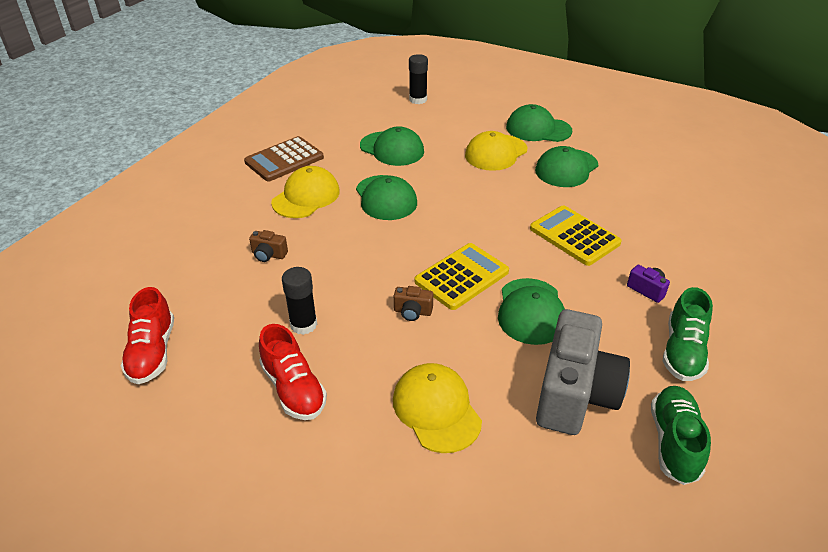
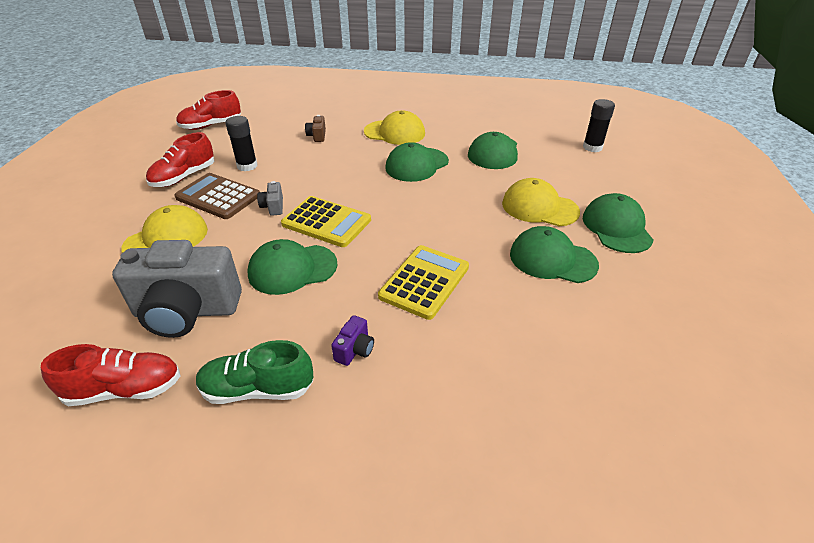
camera: 70 degrees right, 0 degrees up
(284, 160) = (436, 113): brown calculator -> brown calculator (218, 197)
(412, 312) = (273, 207): brown camera -> grey camera
(674, 442) = (125, 389): green shoe -> red shoe

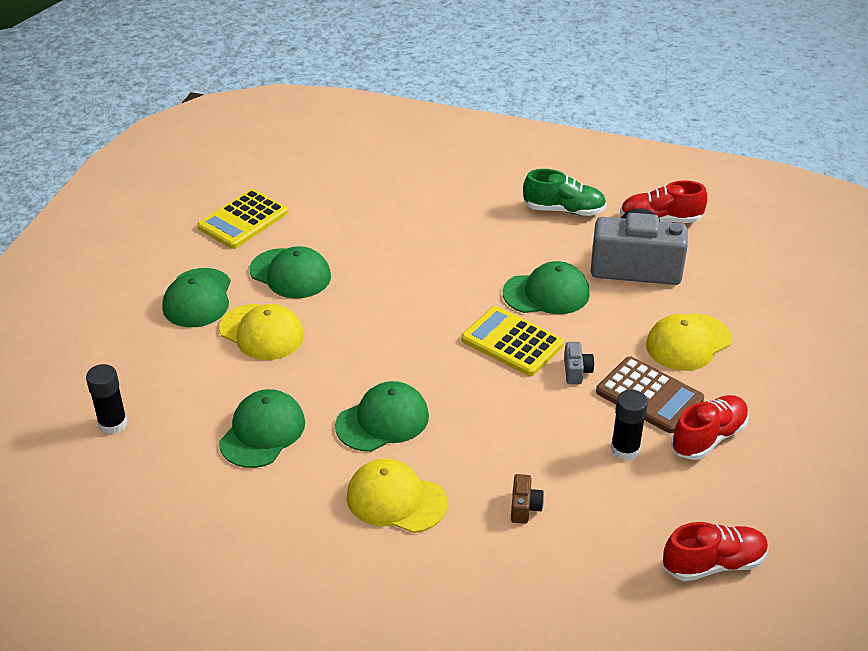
camera: 170 degrees left, 0 degrees up
(355, 350) = (492, 225): purple camera -> none
(424, 282) = (422, 267): yellow calculator -> yellow calculator (243, 220)

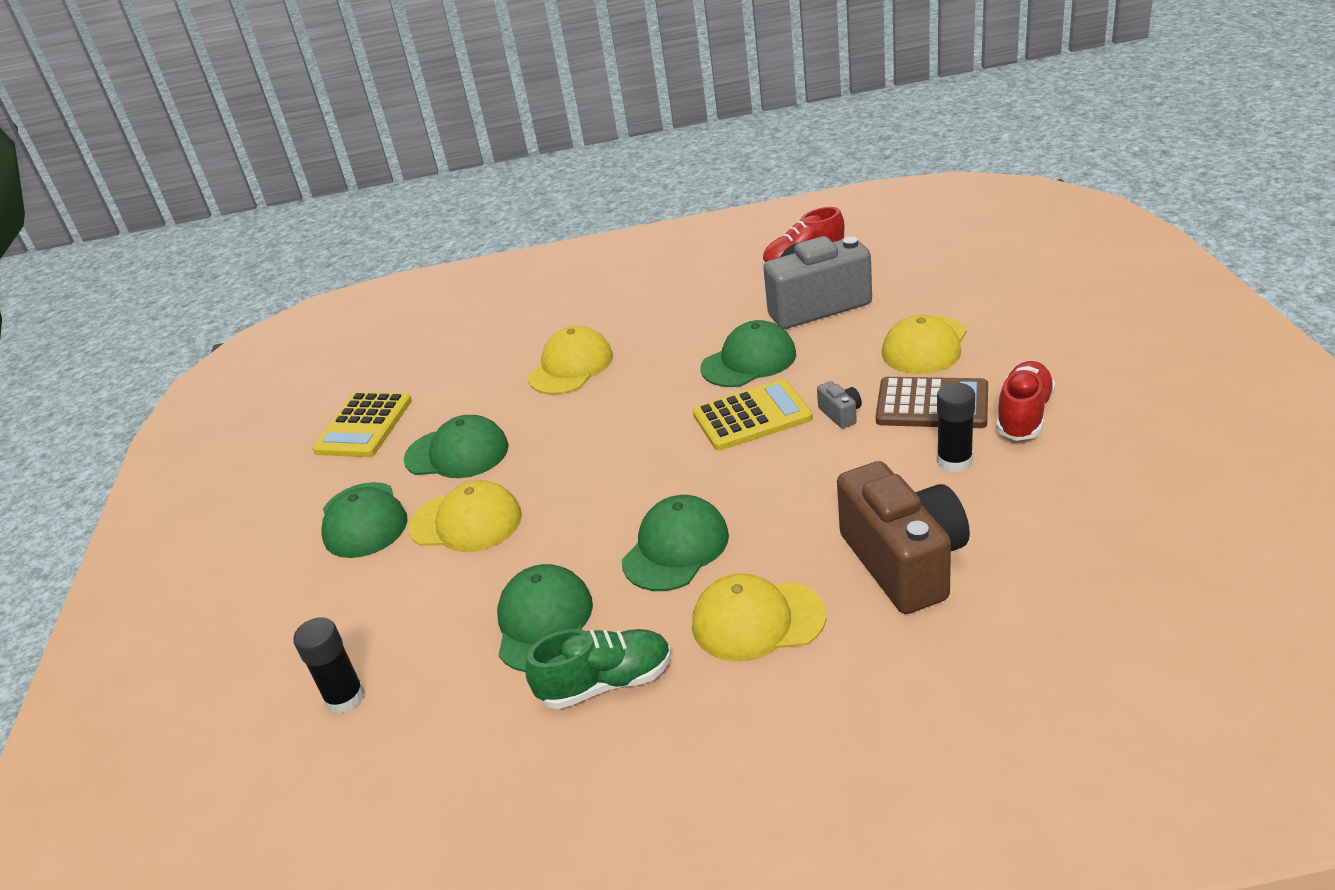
camera: 20 degrees left, 5 degrees down
(416, 237) = (571, 366): none -> yellow cap
(512, 342) = (752, 416): yellow calculator -> yellow calculator turned 150 degrees clockwise
(524, 507) = (904, 562): brown camera -> brown camera, size x2.50
(564, 210) = (704, 288): green shoe -> green shoe (606, 683)
(713, 564) = (1143, 524): red shoe -> none

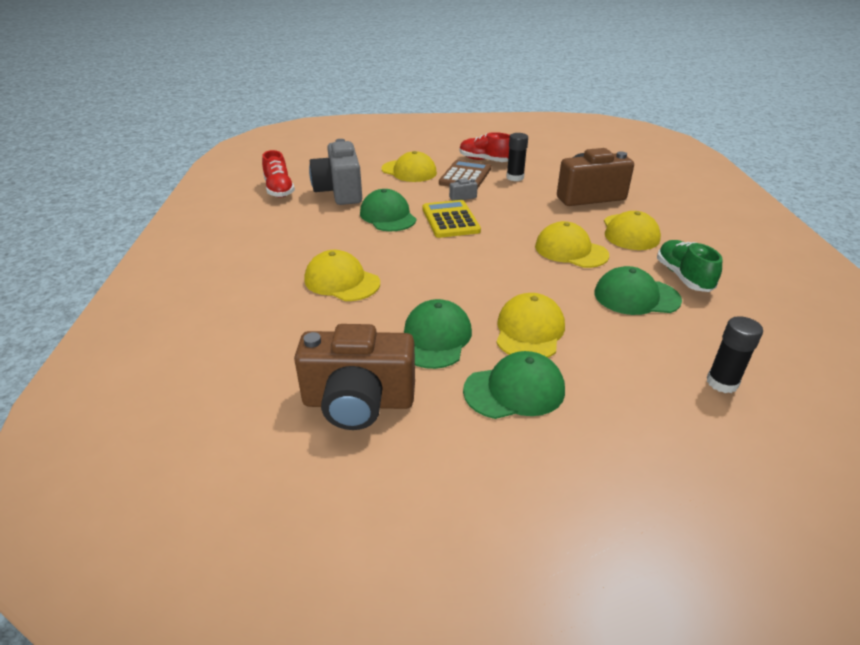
camera: 90 degrees left, 0 degrees up
(364, 426) = (358, 402): yellow calculator -> brown camera
(676, 548) = (570, 250): green cap -> yellow cap

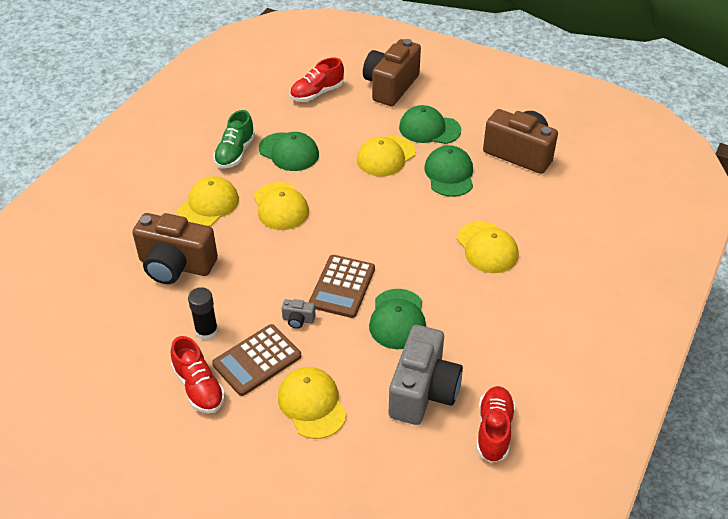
camera: 150 degrees left, 10 degrees up
(435, 338) = (449, 174): green cap -> green cap turned 135 degrees clockwise
(450, 220) = (342, 287): yellow calculator -> brown calculator
(646, 443) = (390, 86): none -> brown camera
(722, 383) = (317, 93): black glue stick -> red shoe

